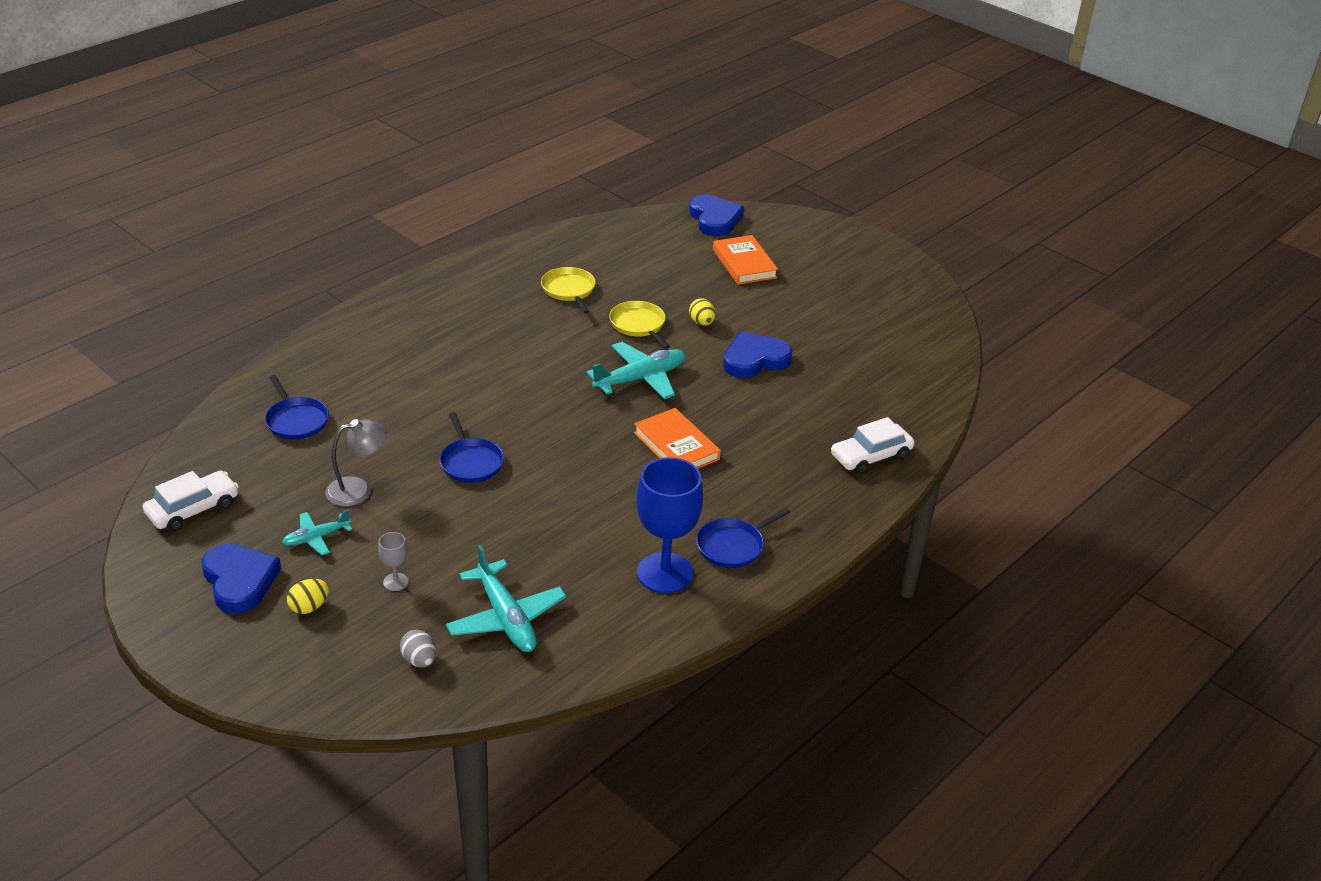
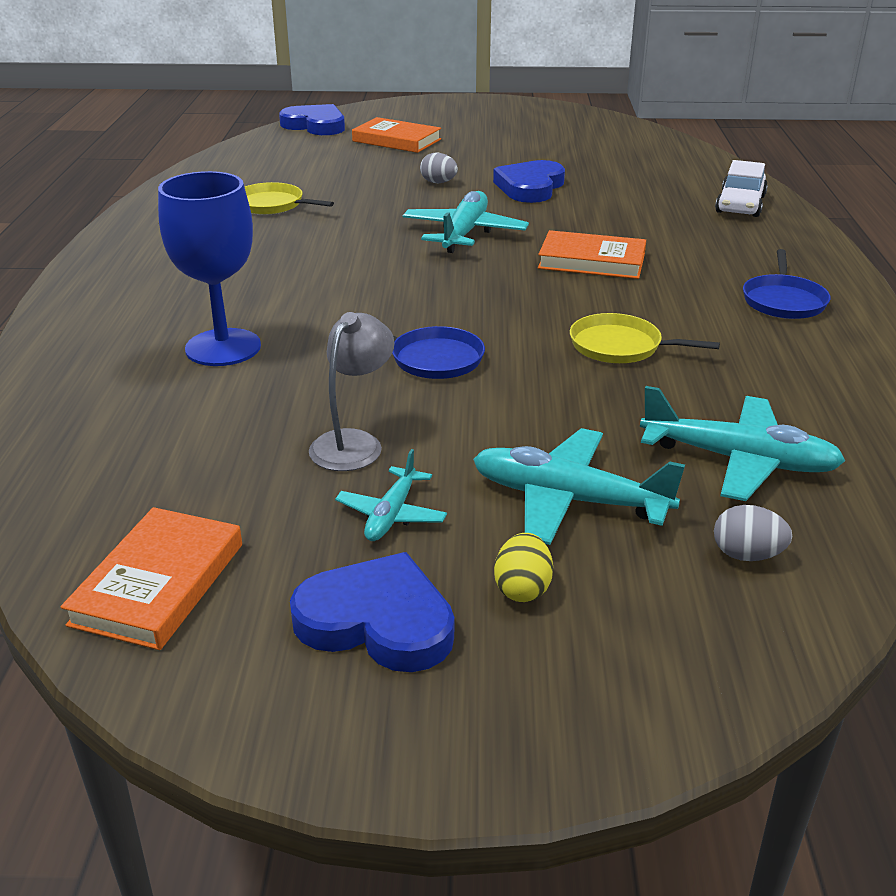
camera: 40 degrees left, 5 degrees down
(193, 509) = (158, 584): white car -> orange book
(296, 420) = (149, 421): blue pan -> none
(395, 582) = (568, 500): grey goblet -> turquoise plane
(638, 325) = (387, 203): yellow pan -> yellow pan (620, 346)
(665, 573) = (781, 346): blue goblet -> blue goblet (223, 347)
(701, 323) = (438, 182): yellow egg -> grey egg

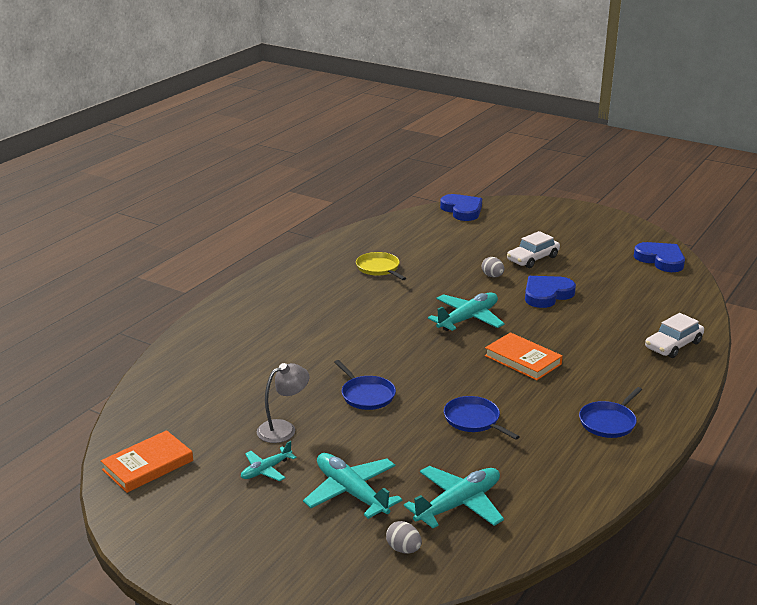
camera: 30 degrees right, 5 degrees down
(223, 347) = (272, 356): blue goblet -> none
(377, 621) = (215, 514): blue heart -> blue heart (660, 260)
(396, 140) = (501, 235): orange book -> none
(466, 156) = (532, 259): none -> white car
(522, 589) = (287, 524): yellow egg -> none
(620, 346) = (474, 420): yellow pan -> blue pan
(739, 461) = (458, 504): turquoise plane -> turquoise plane turned 90 degrees counterclockwise

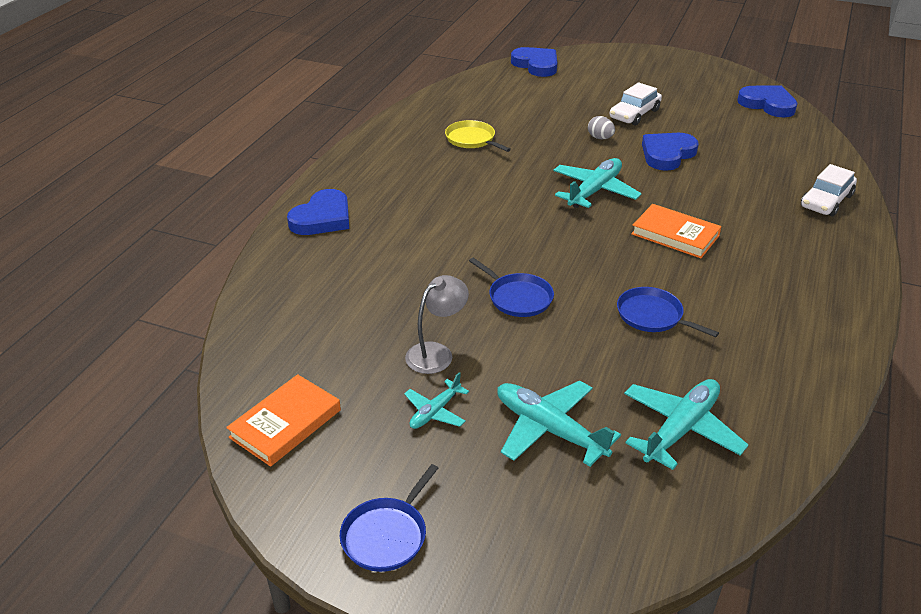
camera: 10 degrees left, 10 degrees up
(229, 320) = (322, 218): none -> blue heart
(403, 549) = (641, 500): grey egg -> none
(609, 422) = (801, 301): blue pan -> blue pan (387, 535)

